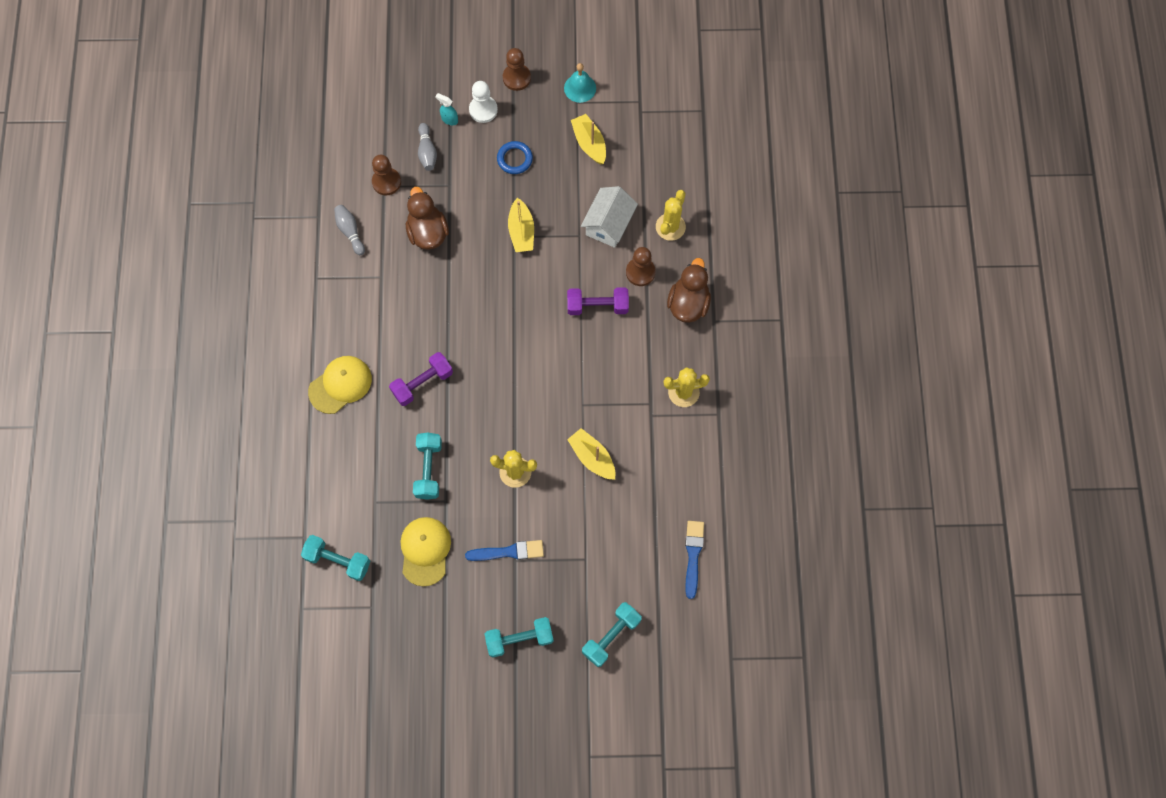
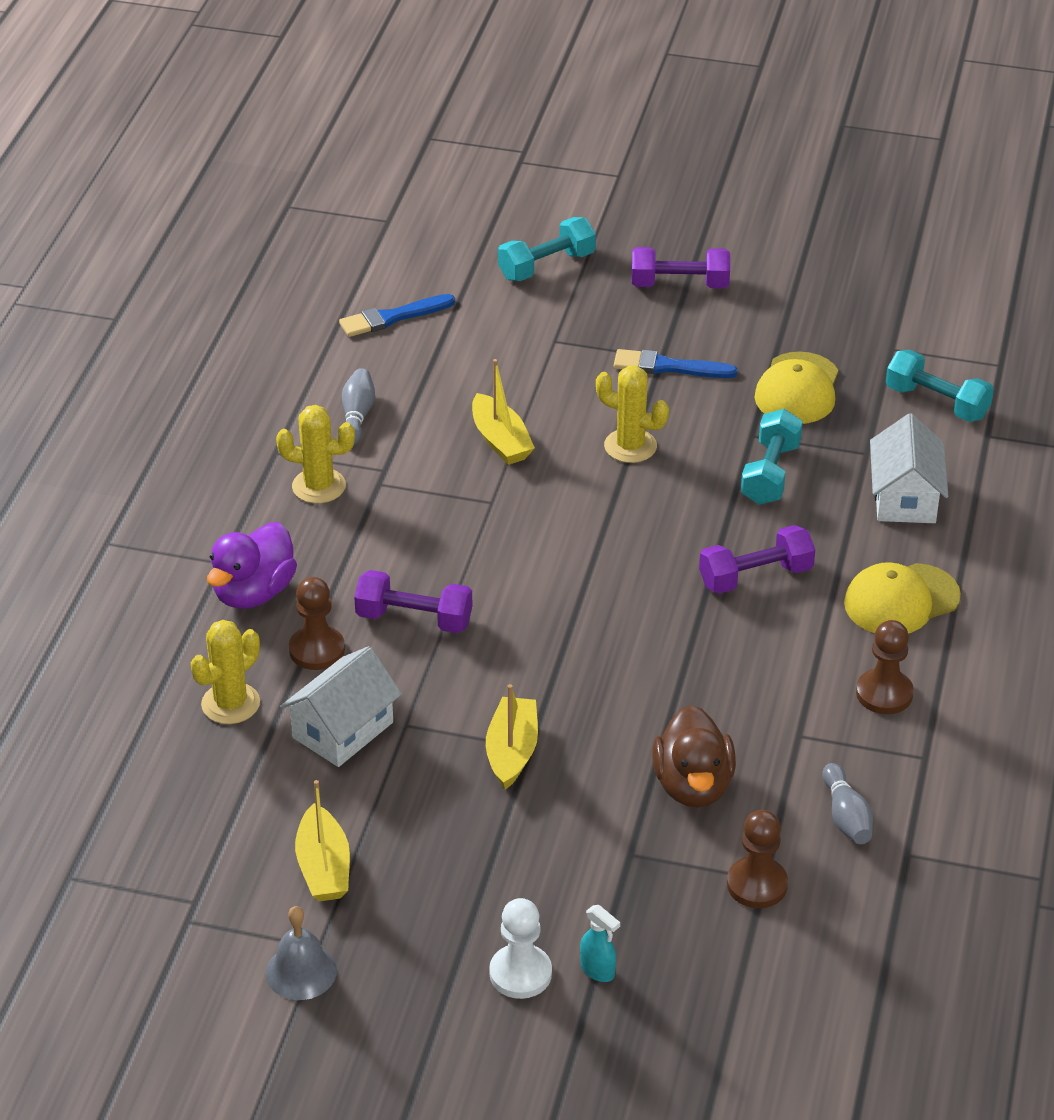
camera: 165 degrees left, 30 degrees down
(348, 468) = (905, 498): none -> white house
(427, 152) = (660, 921): grey bowling pin -> grey bowling pin (357, 416)
(514, 159) = (484, 871): blue ring -> none
(516, 78) = (428, 1020): brown pawn -> brown pawn (884, 694)
(519, 639) = (679, 284): turquoise dumbbell -> purple dumbbell
(580, 88) = (301, 971): turquoise bell -> grey bell
(688, 303) = (253, 592): brown duck -> purple duck
(693, 555) = (393, 317): blue brush -> blue brush turned 45 degrees clockwise

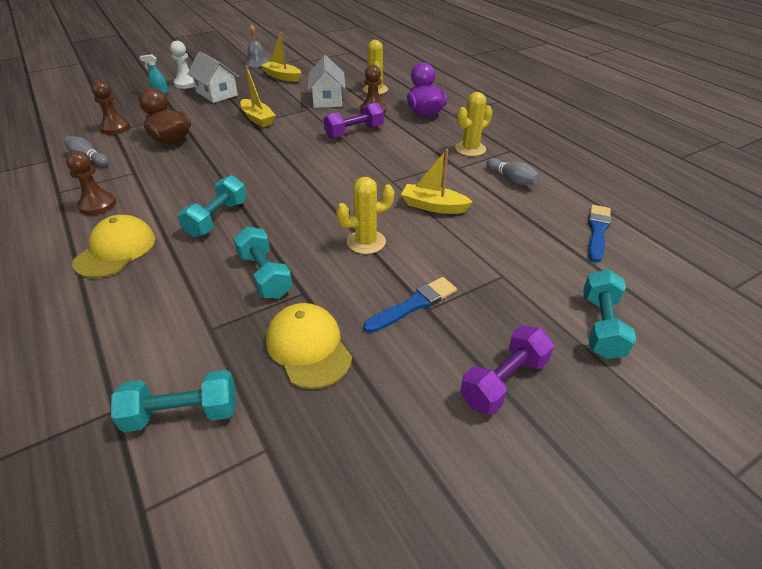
camera: 135 degrees right, 0 degrees up
(755, 577) = (217, 218): purple dumbbell -> turquoise dumbbell
(905, 498) = (155, 312): white house -> white house (217, 94)

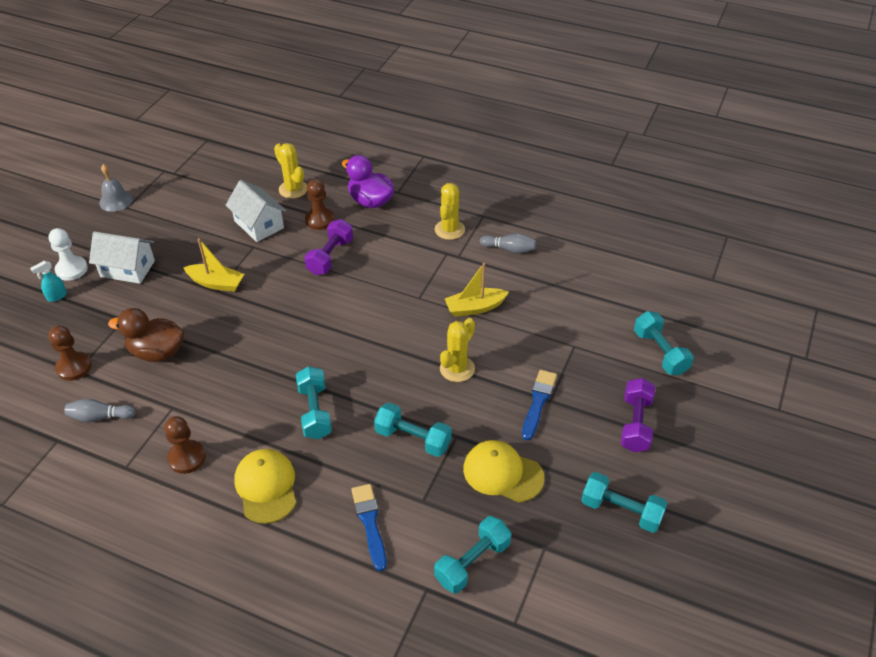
camera: 35 degrees left, 5 degrees up
(282, 77) = (173, 212): yellow boat -> none
(394, 466) = (621, 511): none -> turquoise dumbbell
(597, 231) = (605, 272): blue brush -> blue brush (370, 523)

